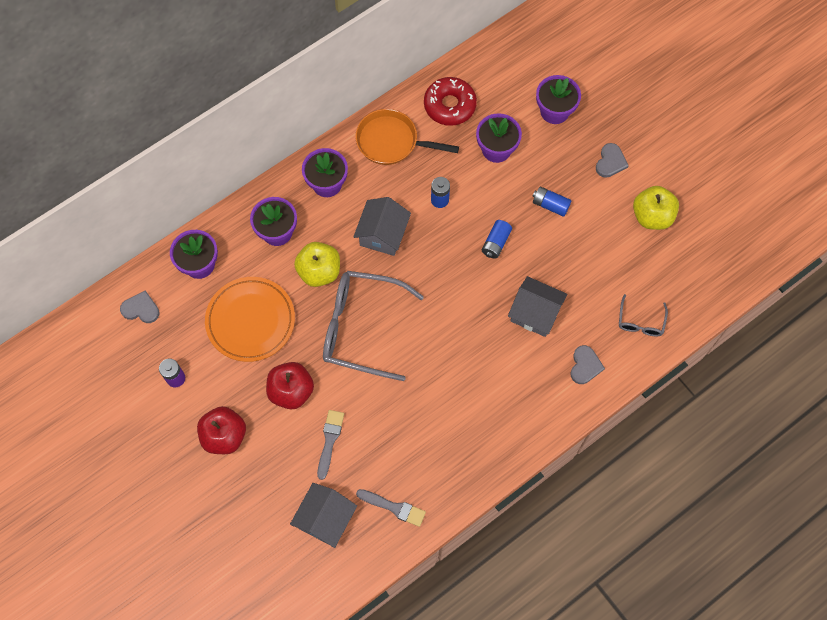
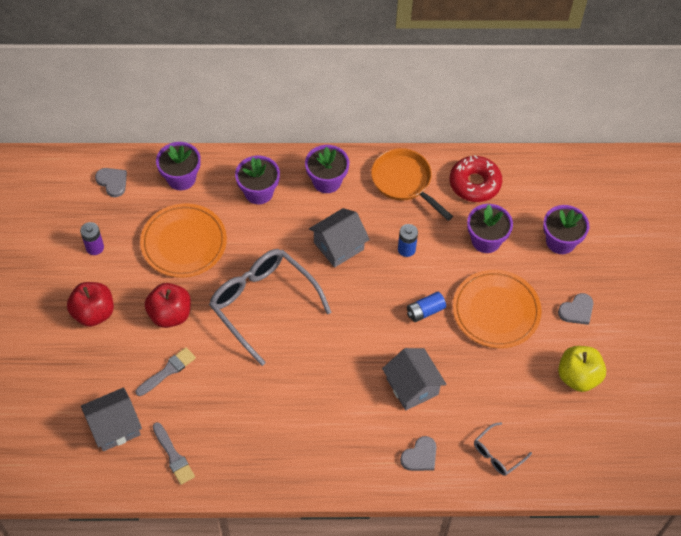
camera: 35 degrees right, 10 degrees down
(319, 271) = (266, 241): yellow apple -> none
(550, 205) = (496, 311): blue battery -> orange plate

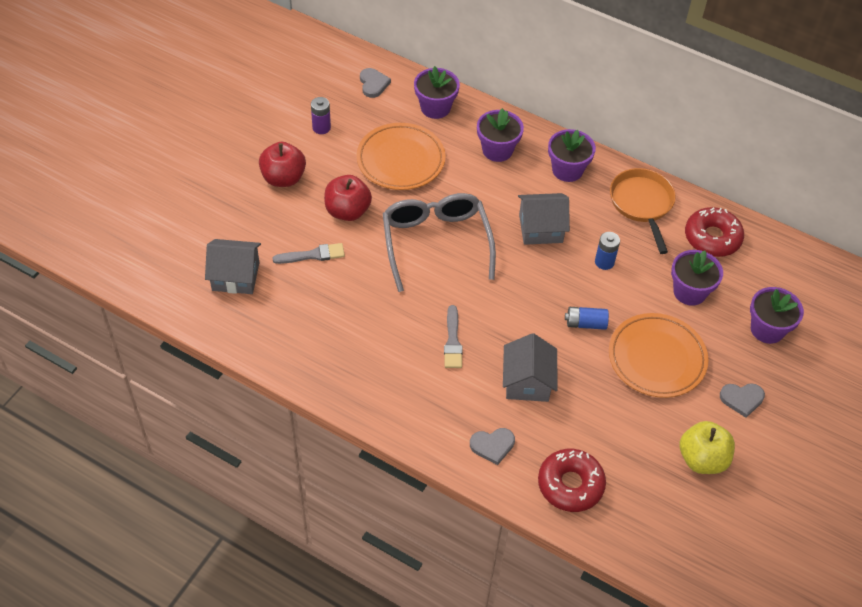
camera: 30 degrees right, 5 degrees down
(173, 456) = (268, 326): grey brush -> grey brush (453, 341)
(497, 454) = (570, 485): grey glasses -> red donut

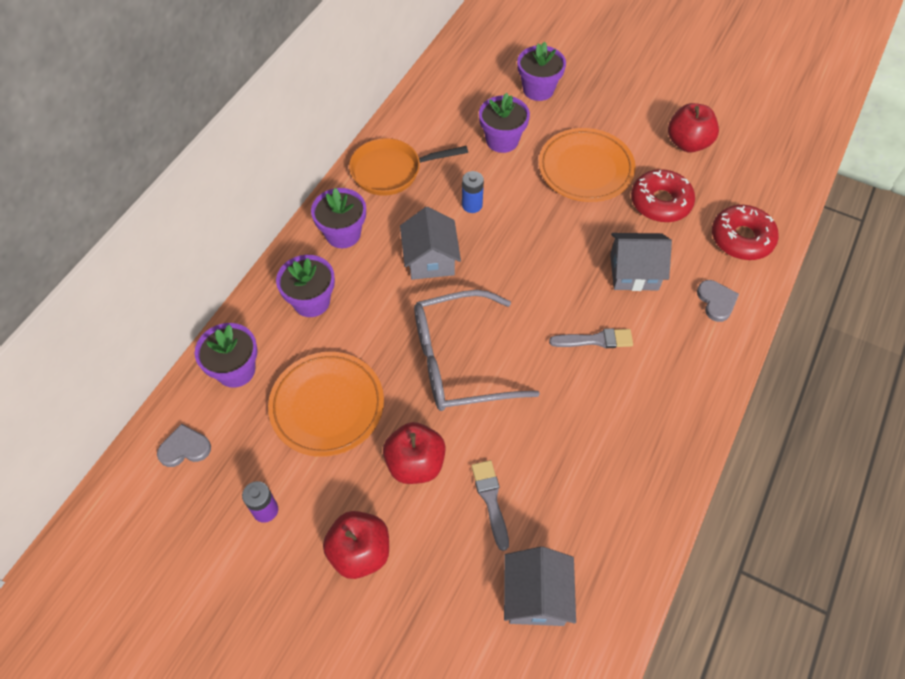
camera: 90 degrees left, 5 degrees up
(585, 323) = (553, 223): blue battery -> none
(702, 459) = (688, 143): yellow apple -> red apple
(712, 238) = (432, 119): red donut -> red donut (660, 202)
(742, 399) = (618, 112): grey heart -> none

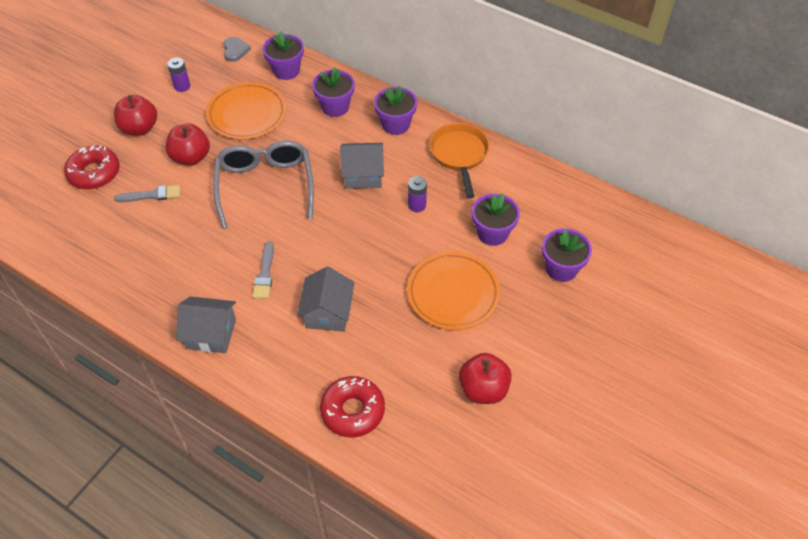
camera: 95 degrees right, 5 degrees down
(472, 205) = (417, 205): blue battery -> purple battery
(536, 596) = (78, 213): grey house -> grey house (211, 334)
(660, 202) = (406, 349): red donut -> red donut (94, 173)
(716, 301) = (285, 372): grey heart -> none

